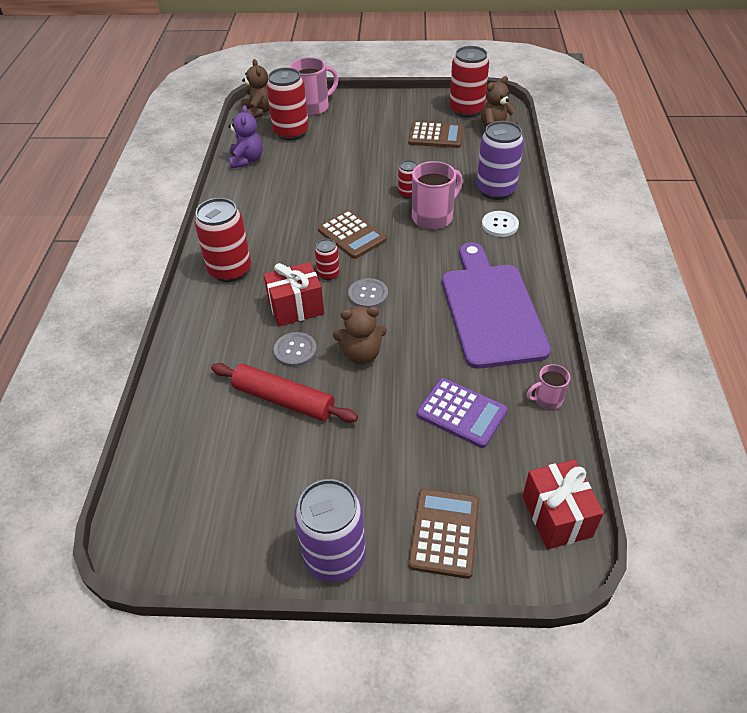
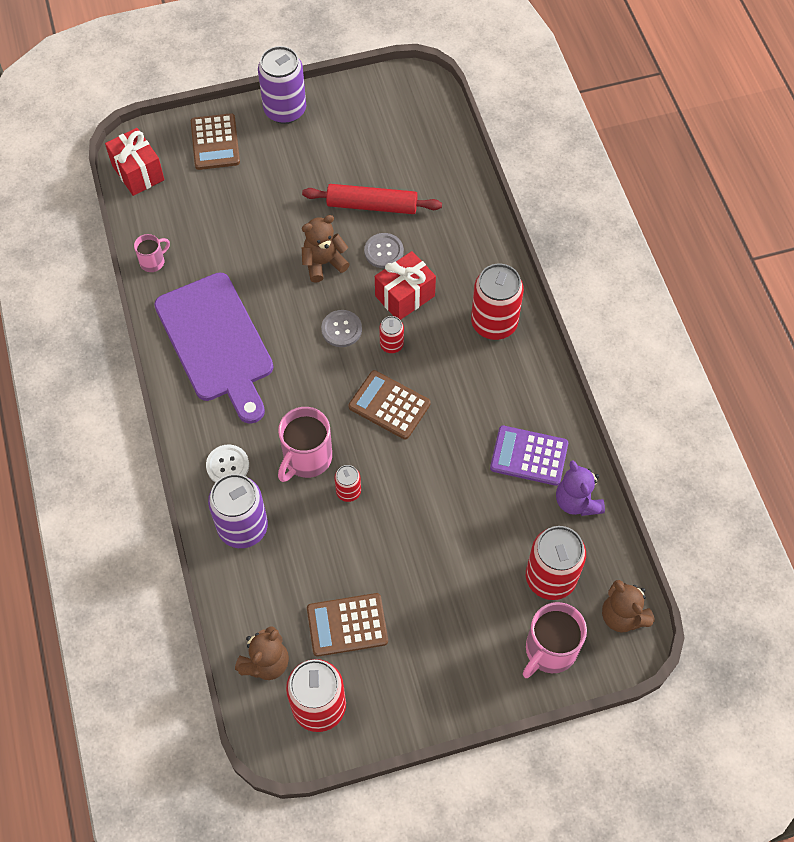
camera: 160 degrees right, 15 degrees up
(461, 413) = (222, 231): purple calculator -> purple calculator (529, 456)

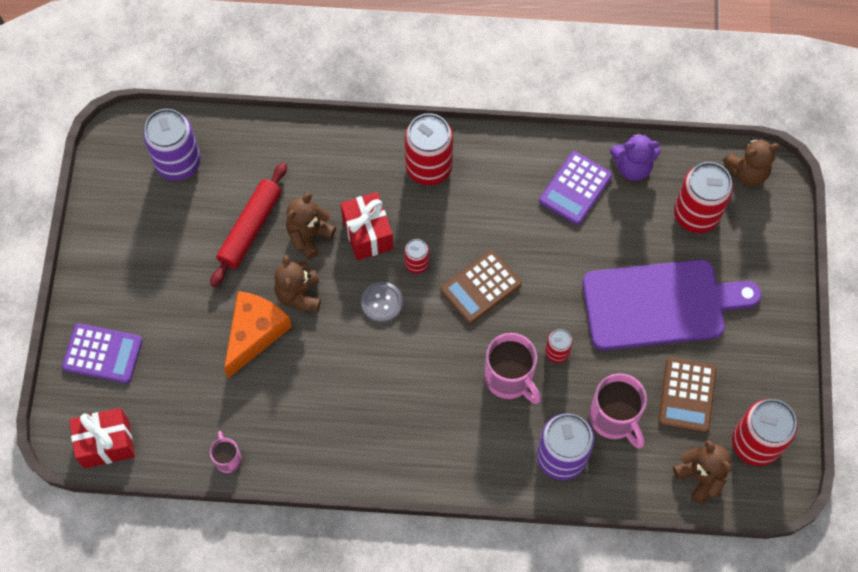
camera: 70 degrees left, 5 degrees up
(215, 142) = (102, 354): brown calculator -> purple calculator
(216, 342) = (350, 423): purple cutting board -> purple cutting board (660, 304)
(227, 465) = (491, 452): white button -> none
(274, 242) = (255, 333): none -> orange cheese
(285, 110) = (93, 272): purple can -> purple can (178, 163)
(384, 251) = (309, 235): grey button -> brown teddy bear
(549, 650) = (760, 239): pink mug -> pink mug (614, 418)

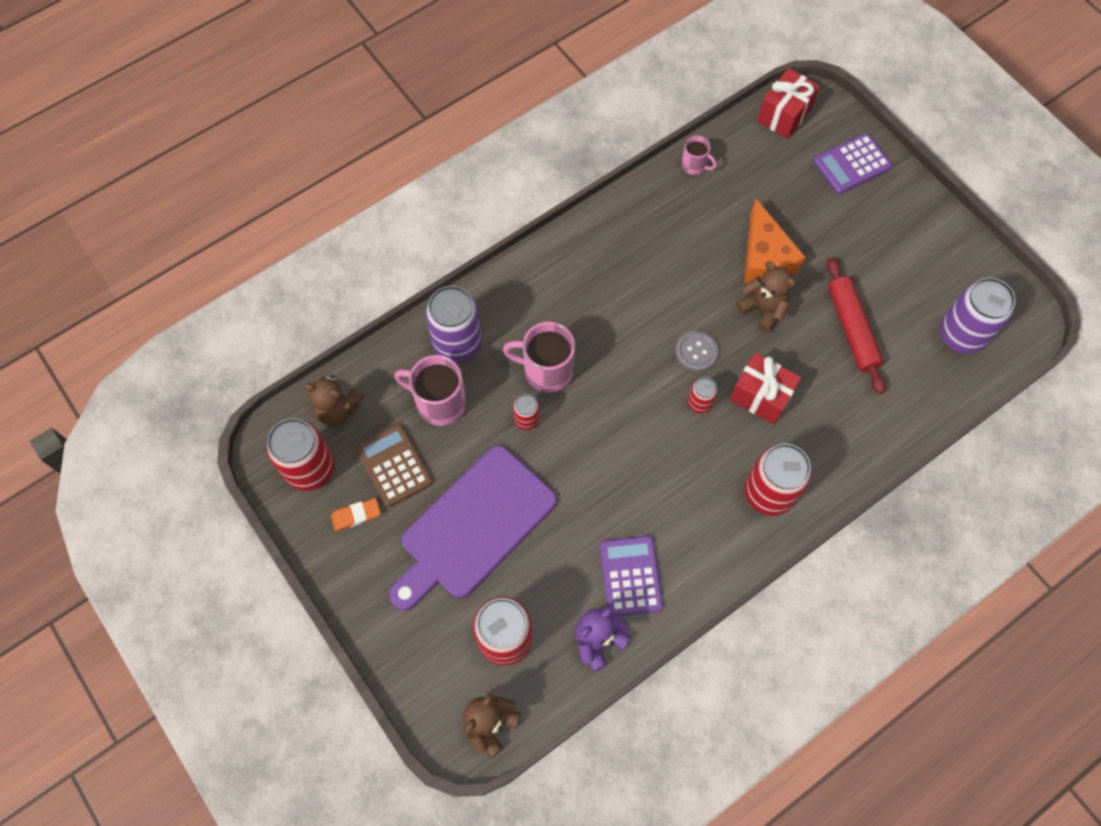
camera: 140 degrees right, 0 degrees up
(309, 235) = (803, 359): brown teddy bear -> none
(480, 287) = (632, 424): brown calculator -> none
(743, 379) = (356, 515): none -> orange eraser

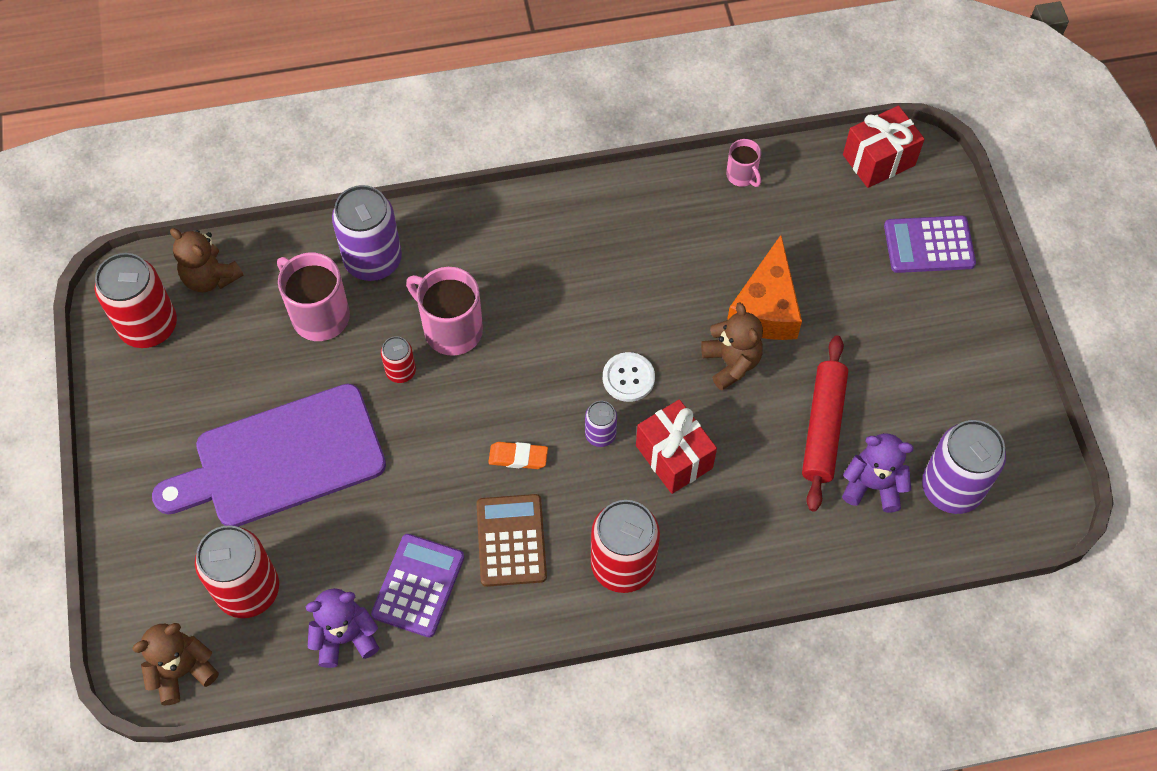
camera: 25 degrees right, 5 degrees down
(356, 515) = (168, 394): orange eraser -> orange eraser (518, 457)
(394, 465) = (236, 360): brown calculator -> brown calculator (511, 540)
(696, 351) = (628, 378): grey button -> white button
(699, 403) = (600, 435): red can -> purple can
(908, 356) = (873, 485): none -> purple teddy bear

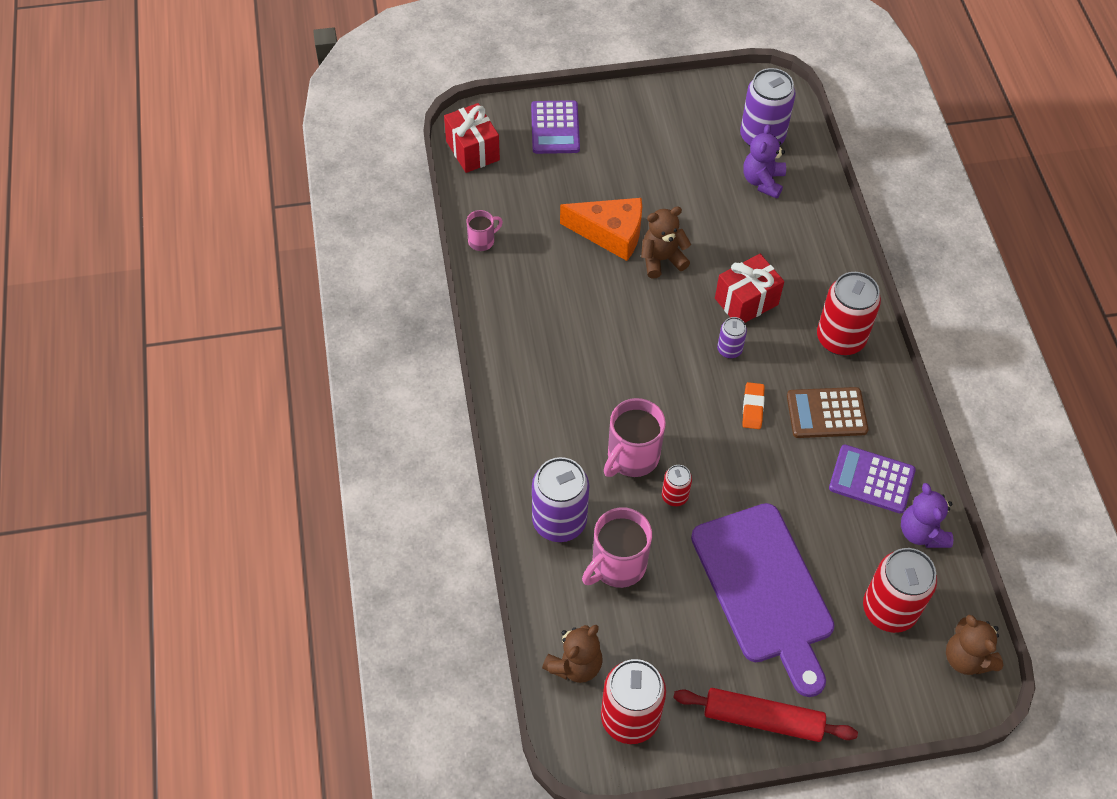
camera: 90 degrees left, 5 degrees down
(628, 378) = (677, 329): white button -> none
(822, 427) = (716, 207): red rolling pin -> red rolling pin (762, 719)

